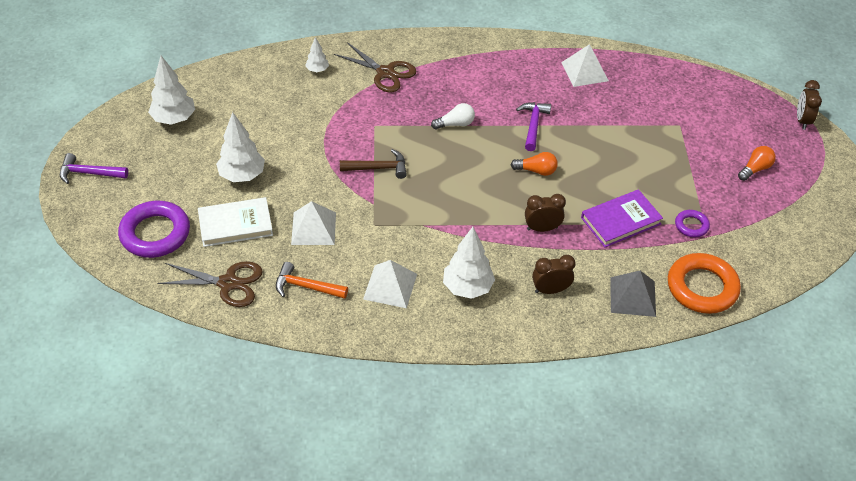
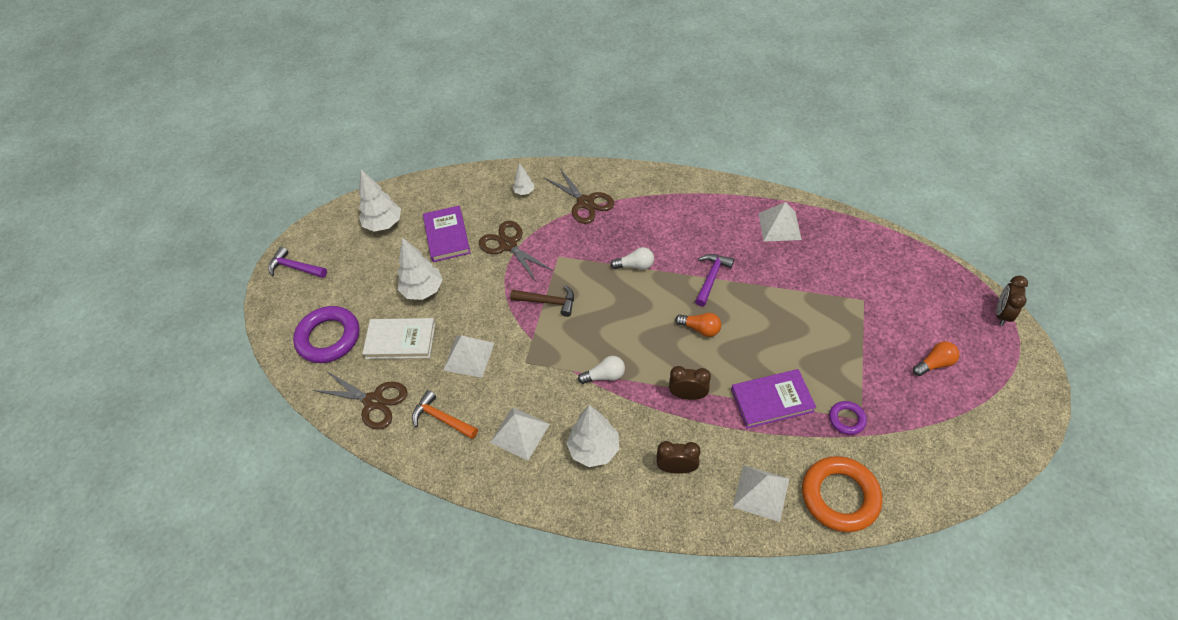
camera: 20 degrees right, 5 degrees up
(249, 121) = (447, 236): none -> purple book
(318, 121) = (508, 245): none -> brown scissors
(457, 224) = (605, 376): none -> white light bulb
(633, 296) = (761, 492): grey pyramid -> white pyramid

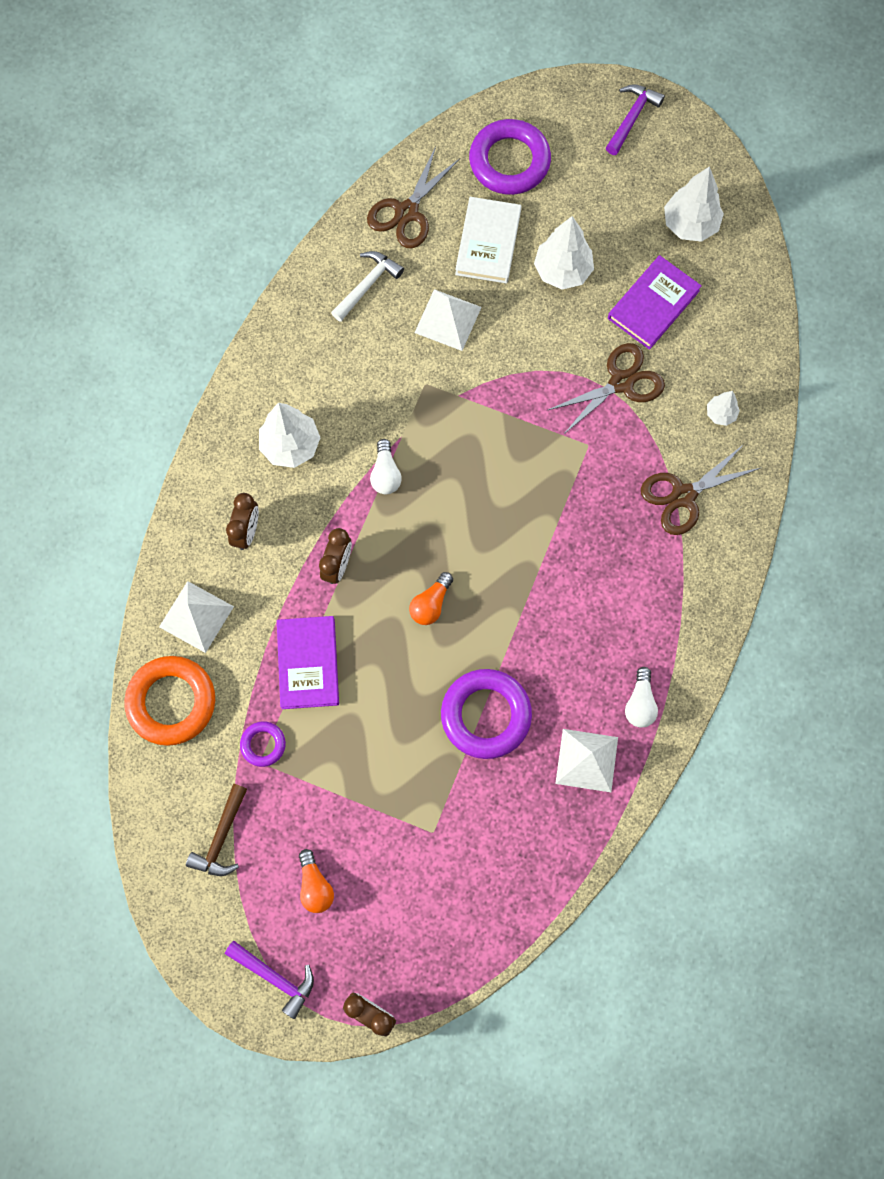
camera: 95 degrees right, 20 degrees up
(442, 418) = (367, 285): orange hammer -> white hammer
(447, 236) = (653, 304): purple book -> purple book turned 45 degrees counterclockwise
(520, 433) = (330, 368): white pyramid -> none
(548, 302) = (513, 422): brown hammer -> brown hammer (221, 837)
(635, 266) = (552, 543): white light bulb -> white light bulb (640, 703)
(711, 278) = (511, 639): purple hammer -> purple hammer (275, 977)
(770, 283) = (486, 715): none -> purple ring

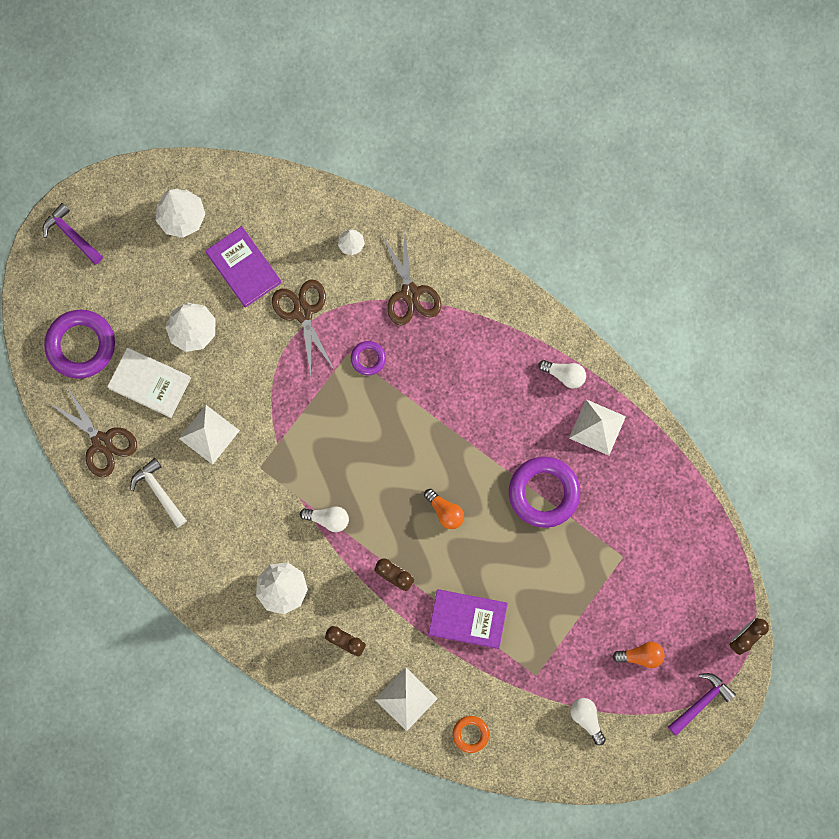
camera: 75 degrees left, 5 degrees up
(171, 702) = (470, 734): orange ring -> orange ring, size x0.50
(221, 837) = (586, 719): brown hammer -> white light bulb
(263, 744) = (523, 669): purple ring -> purple ring (368, 358)

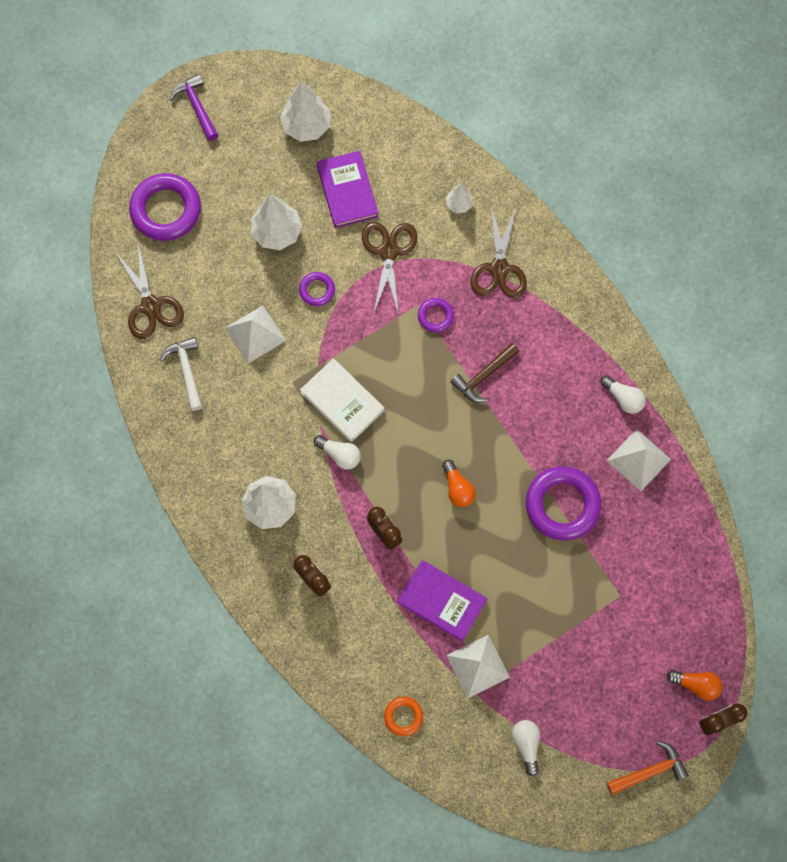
camera: 20 degrees right, 5 degrees down
(150, 383) = (217, 267): white book -> white book (342, 401)
(250, 372) = (317, 290): none -> purple ring
(406, 699) = (352, 657): white pyramid -> white pyramid (478, 666)
(431, 399) = (483, 376): none -> brown hammer
(640, 655) = (604, 701): orange light bulb -> orange light bulb (696, 684)
(701, 702) = (649, 771): purple hammer -> orange hammer

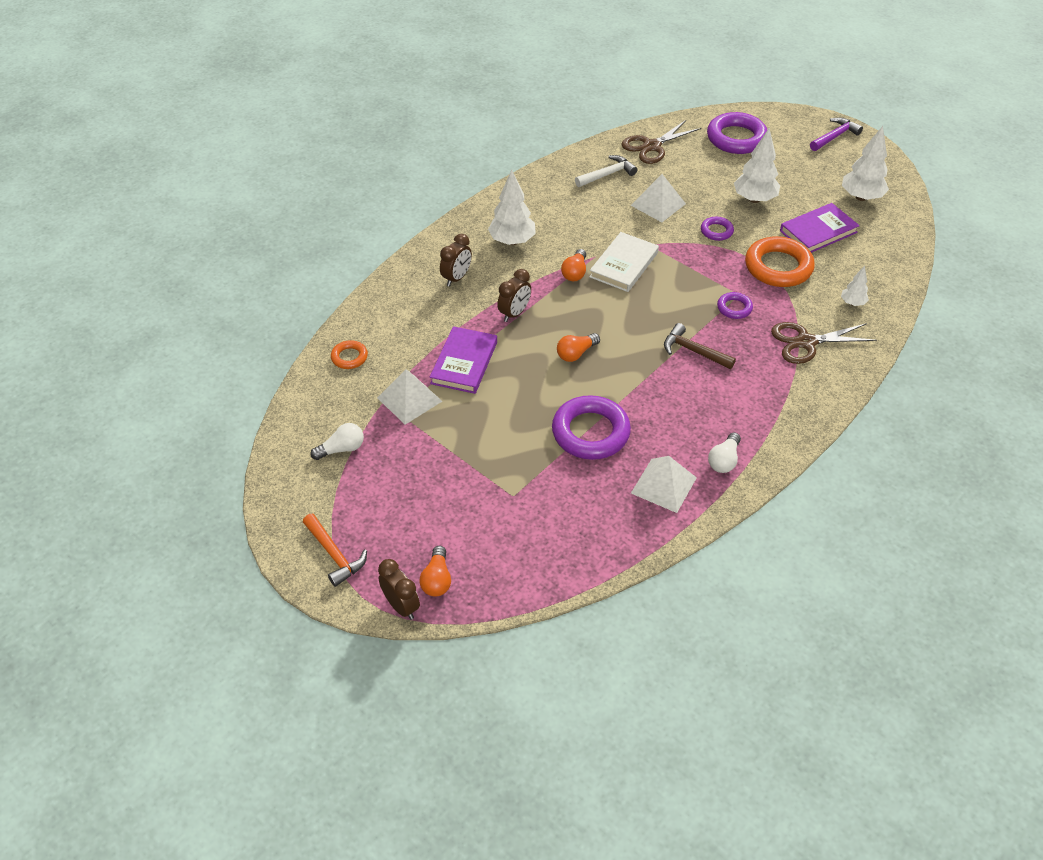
camera: 75 degrees right, 25 degrees down
(340, 454) = (575, 272): white light bulb -> orange light bulb
(389, 251) = (778, 267): brown scissors -> orange ring

